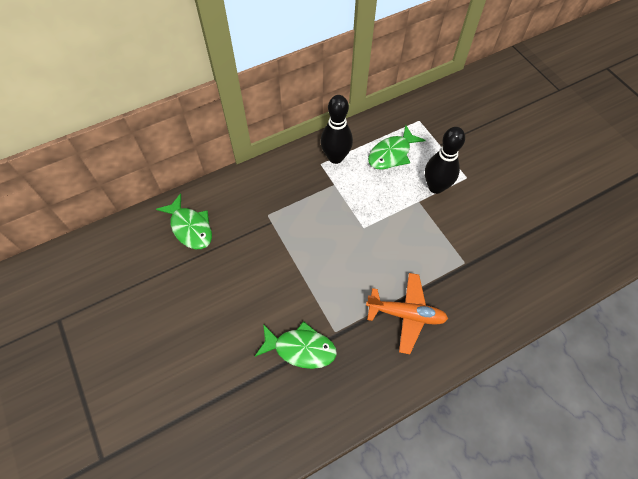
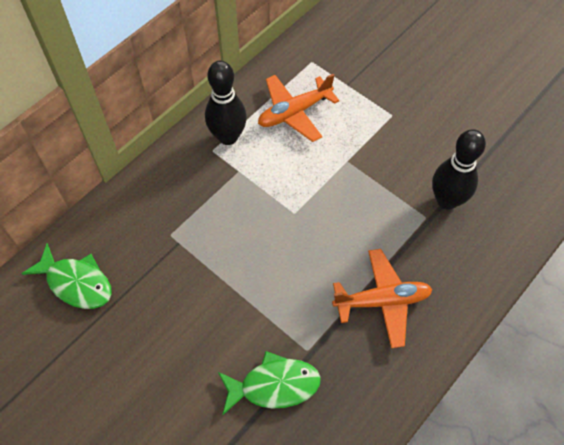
camera: 20 degrees left, 0 degrees up
(392, 154) = (294, 112): green fish -> orange plane
(436, 187) = (361, 137): black bowling pin -> black bowling pin (446, 200)

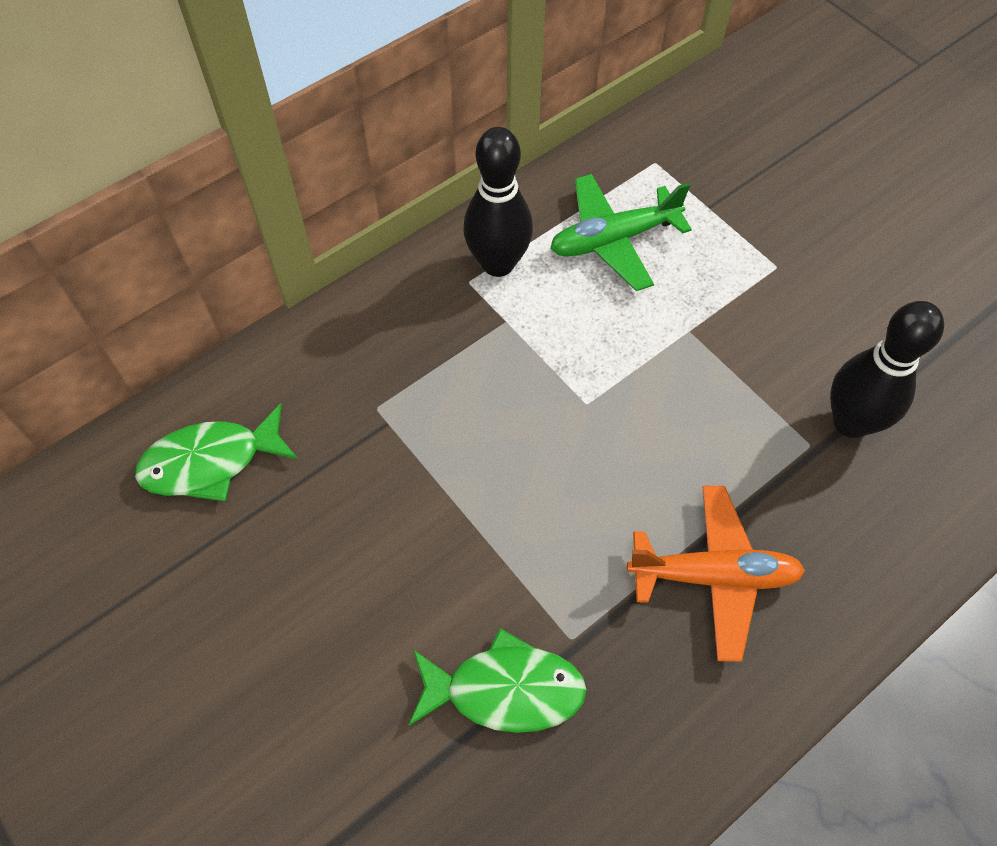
camera: 10 degrees right, 0 degrees up
(76, 283) = (211, 462): green fish -> green fish turned 120 degrees clockwise
(294, 112) = (613, 240): orange plane -> green plane

